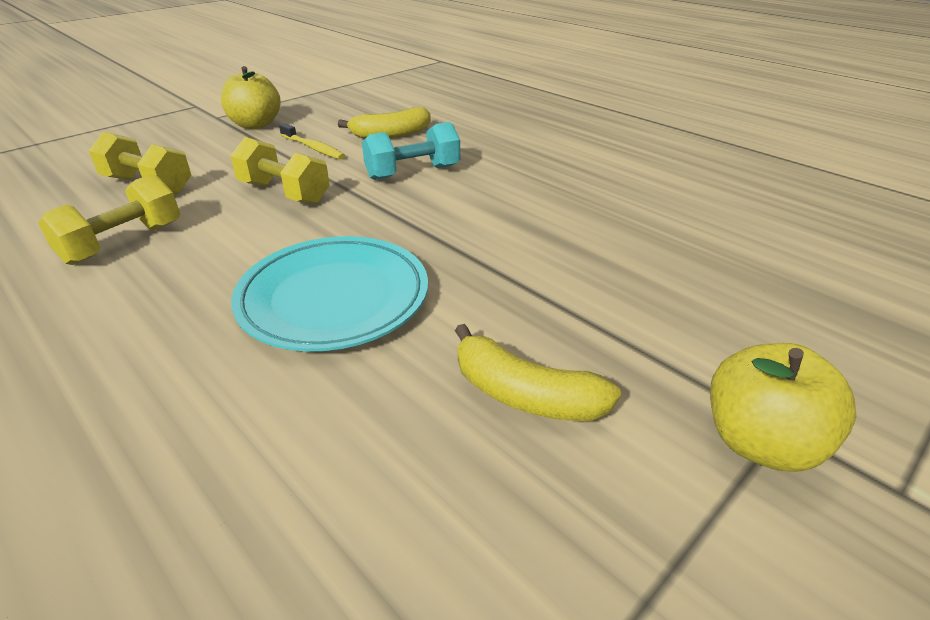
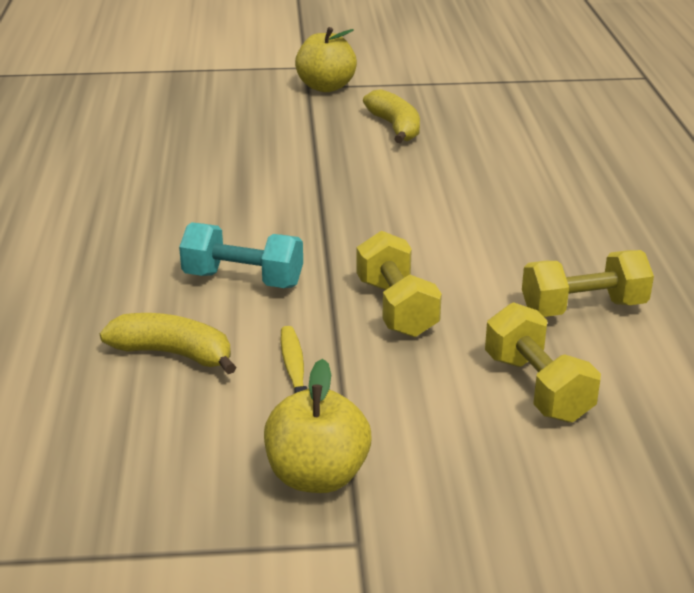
camera: 140 degrees left, 5 degrees down
(334, 298) = (443, 199): turquoise plate -> none

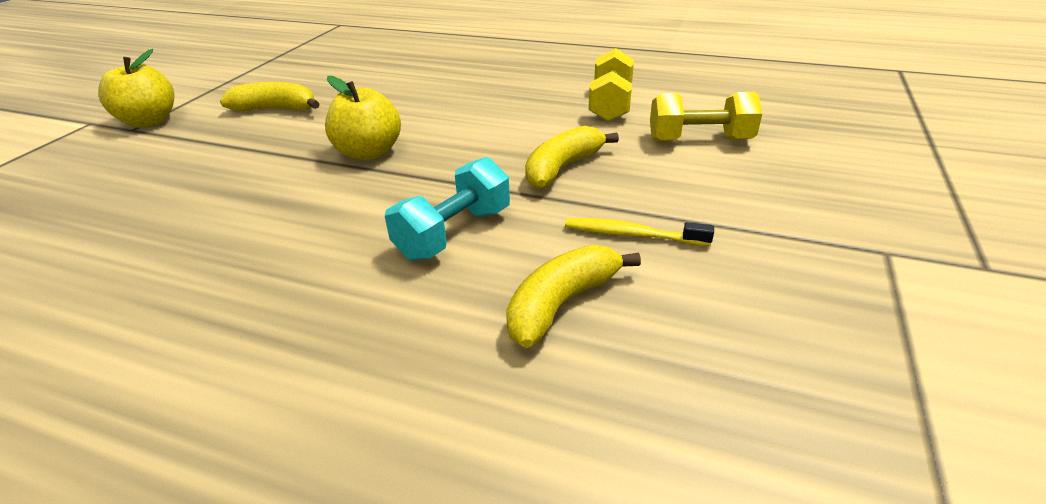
camera: 65 degrees left, 5 degrees up
(317, 476) = (795, 254): yellow apple -> yellow apple (369, 152)
(396, 308) = (562, 168): yellow dumbbell -> yellow banana

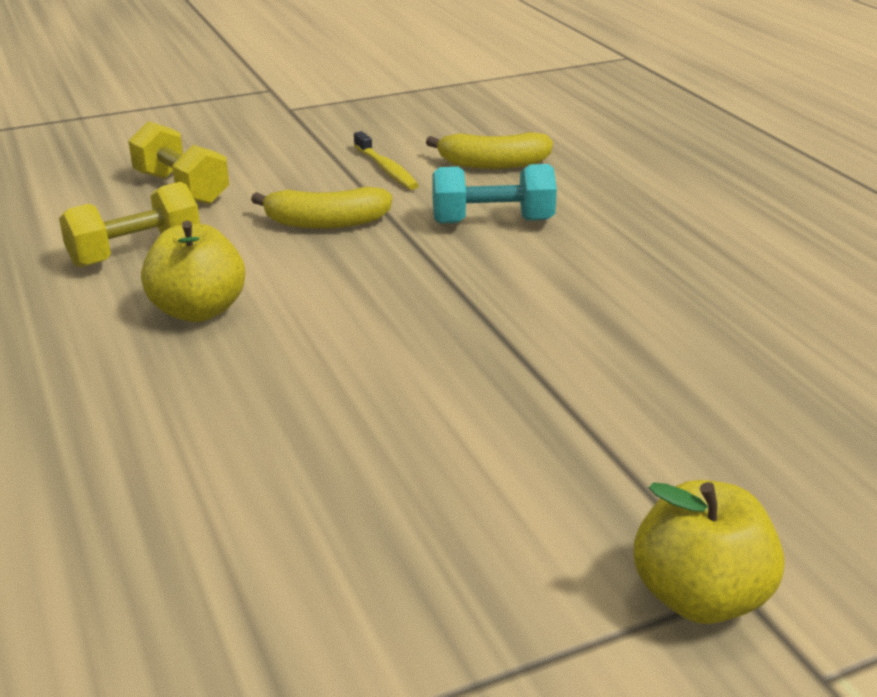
camera: 135 degrees left, 5 degrees down
(276, 109) = (473, 492): yellow banana -> none
(369, 152) = (453, 329): yellow apple -> yellow apple (198, 310)

